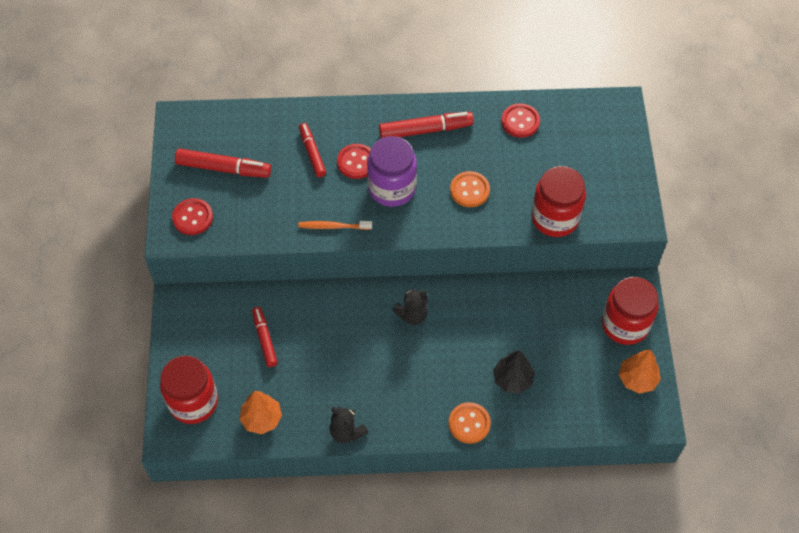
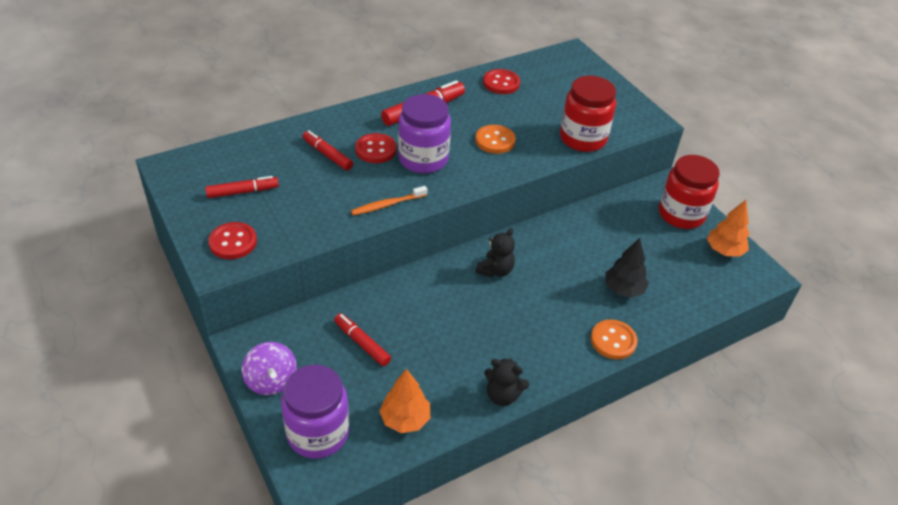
camera: 30 degrees left, 15 degrees down
(181, 343) = (271, 380): none -> purple spinning top
(193, 402) = (318, 433): red jar -> purple jar
(223, 168) = (242, 192): red marker -> red marker, size x0.66

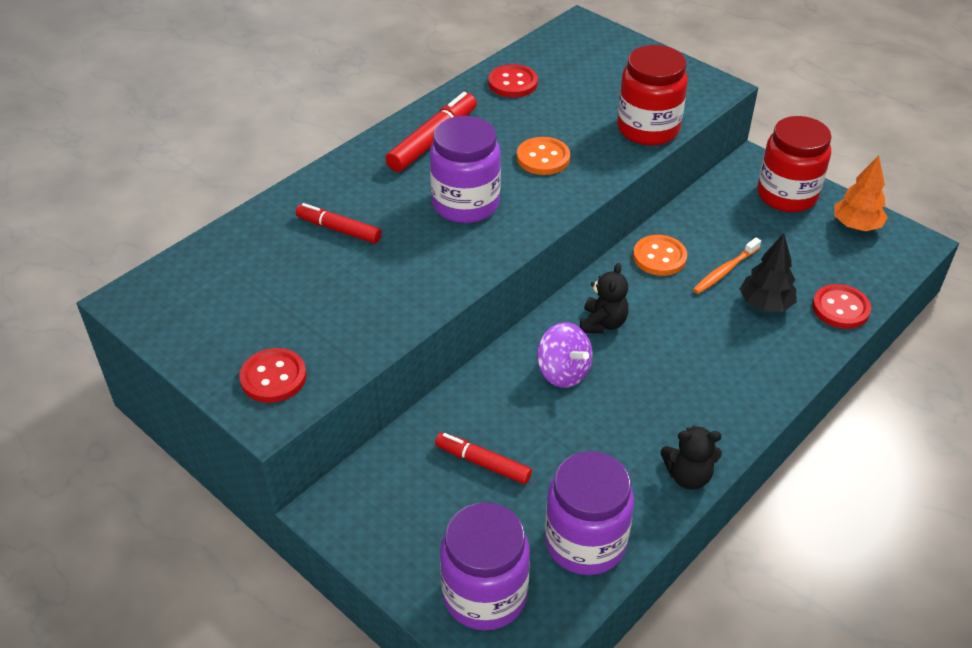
camera: 15 degrees left, 0 degrees up
(242, 192) = (251, 307): red marker -> none
(271, 380) = (390, 546): purple spinning top -> purple spinning top (563, 372)
(376, 150) = (398, 207): red button -> red button (840, 308)
(387, 205) = (451, 274): orange toothbrush -> orange toothbrush (724, 271)
(405, 419) = (585, 542): orange tree -> purple jar
(613, 341) = (784, 370): orange button -> orange button (659, 257)

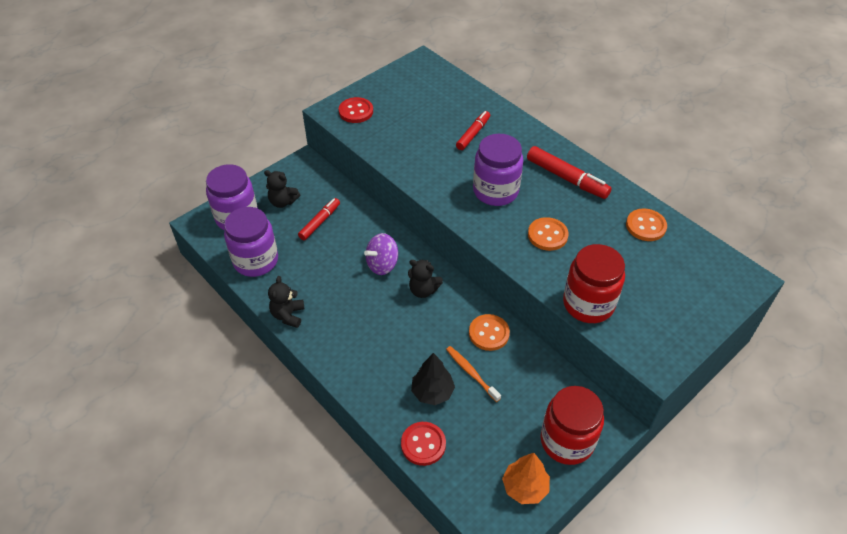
camera: 95 degrees right, 5 degrees up
(437, 526) = (283, 202): none -> black teddy bear
(513, 83) = (645, 226): red button -> orange button

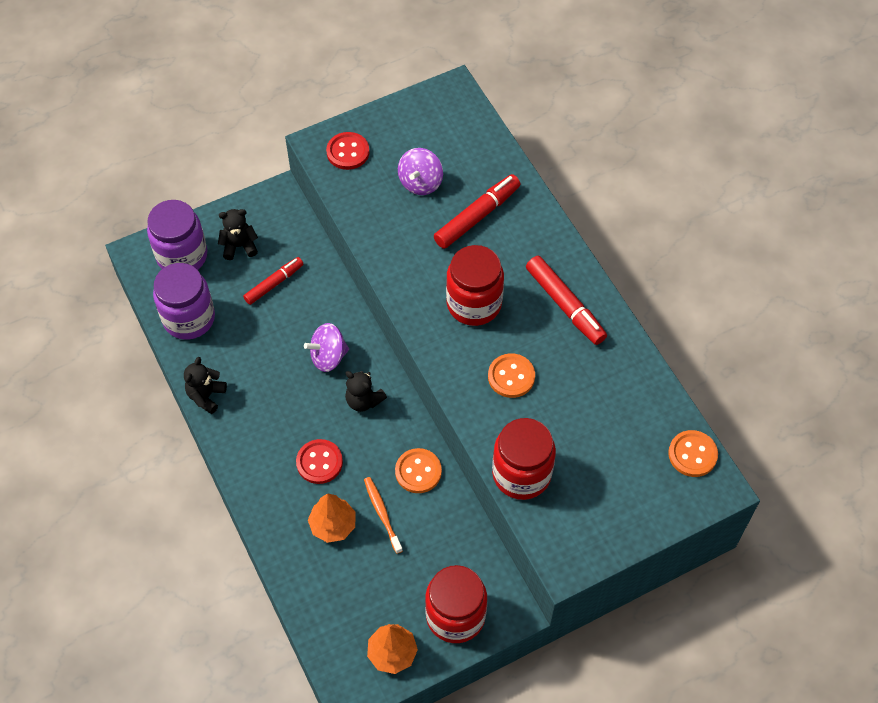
camera: 15 degrees right, 10 degrees up
(283, 202) = (239, 246): black teddy bear -> black teddy bear turned 135 degrees clockwise
(420, 120) = (420, 182): none -> purple spinning top
(423, 444) = (304, 580): red button -> red button (319, 462)
(432, 392) = (333, 525): black tree -> orange tree
(473, 134) = (477, 216): red marker -> red marker, size x1.51
(495, 191) = (474, 304): purple jar -> red jar
(645, 226) = (630, 391): orange button -> orange button (692, 454)

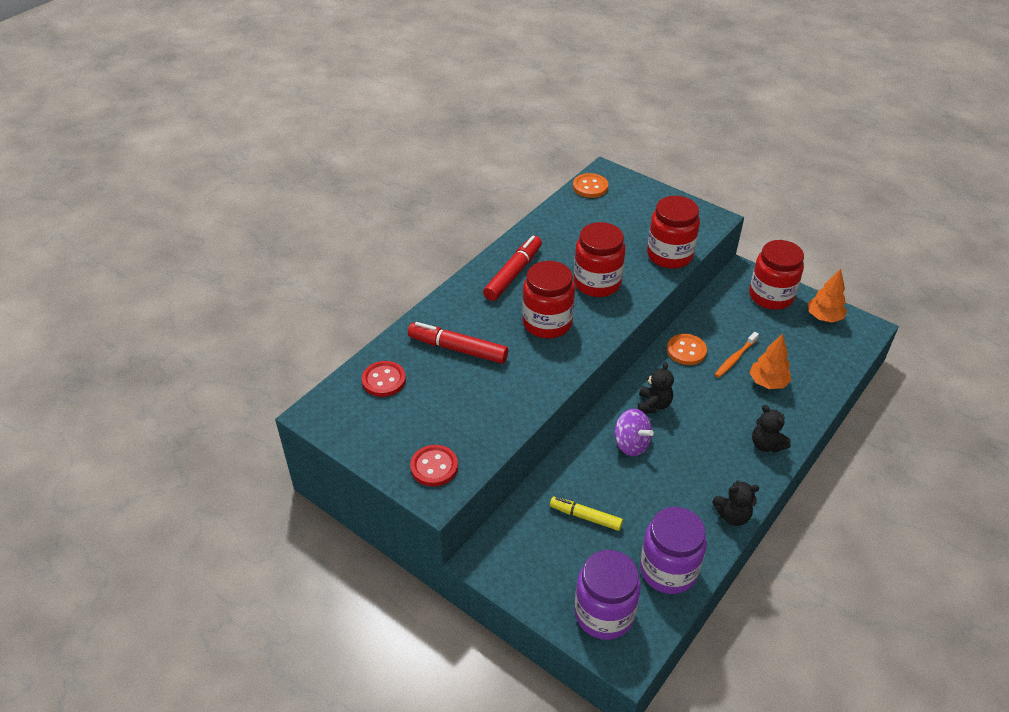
camera: 115 degrees left, 15 degrees down
(239, 246) = (561, 566): black teddy bear -> black teddy bear (766, 445)
(274, 284) = (585, 517): red marker -> yellow marker
(319, 462) = (727, 411): red button -> red button (384, 380)
(420, 182) = (441, 399): purple spinning top -> none
(511, 376) = (597, 283): orange button -> red jar

